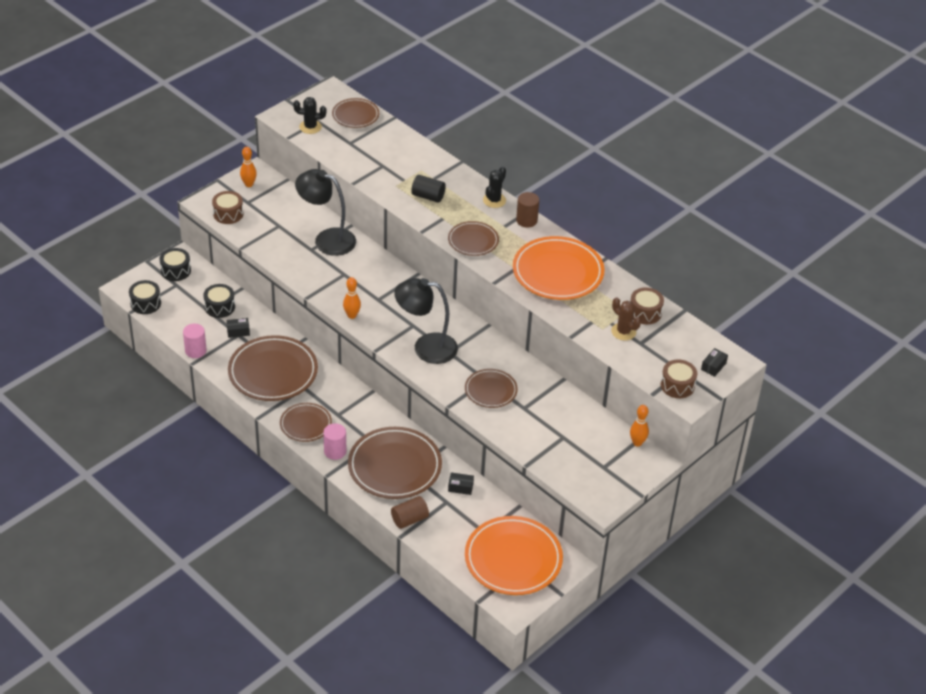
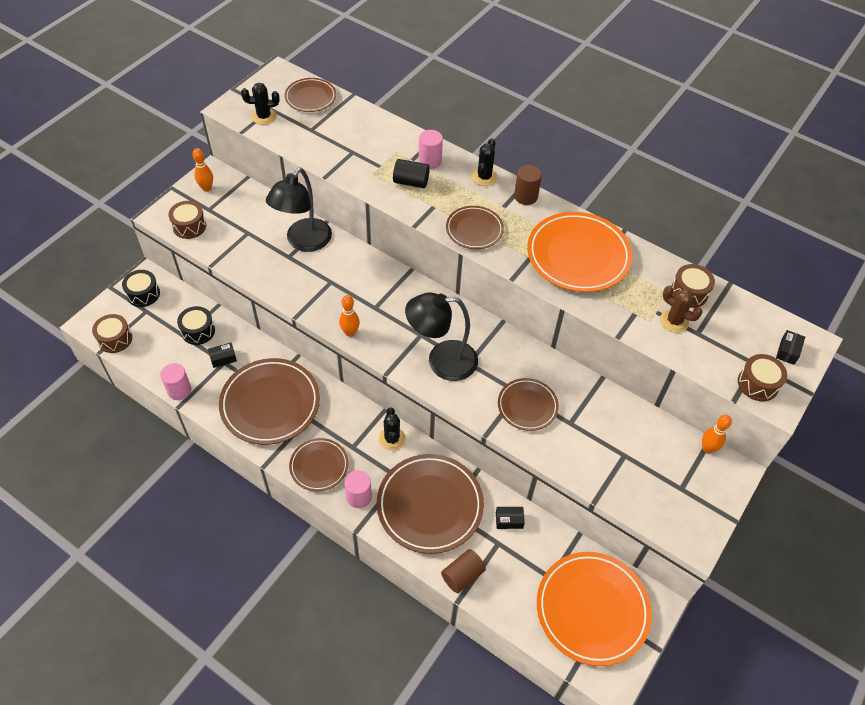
camera: 10 degrees left, 10 degrees up
(145, 303) = (115, 339): black drum -> brown drum
(327, 239) = (303, 242): black lamp -> black lamp turned 75 degrees counterclockwise
(374, 413) = (392, 439): none -> black cactus
(449, 181) = (430, 161): none -> pink cylinder

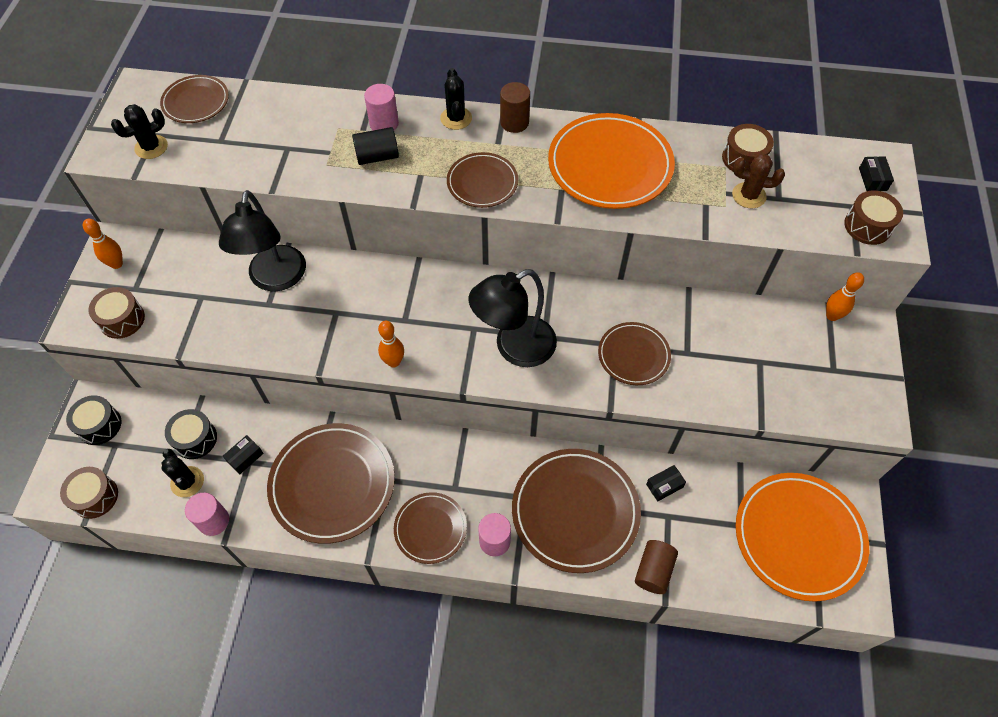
camera: 25 degrees left, 5 degrees up
(392, 439) = (492, 458): black cactus -> black cactus (187, 482)

